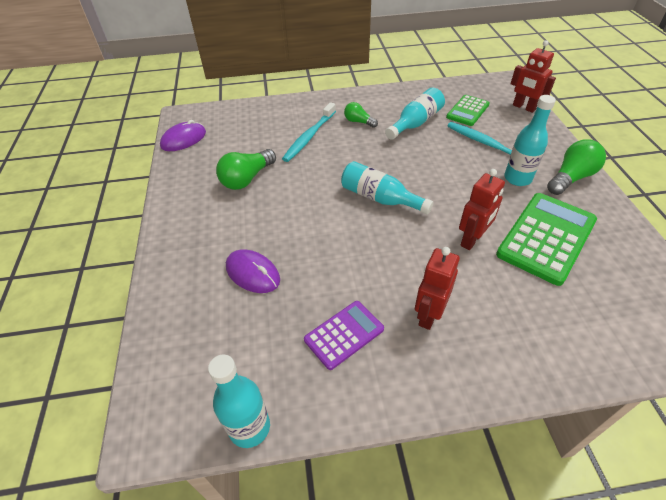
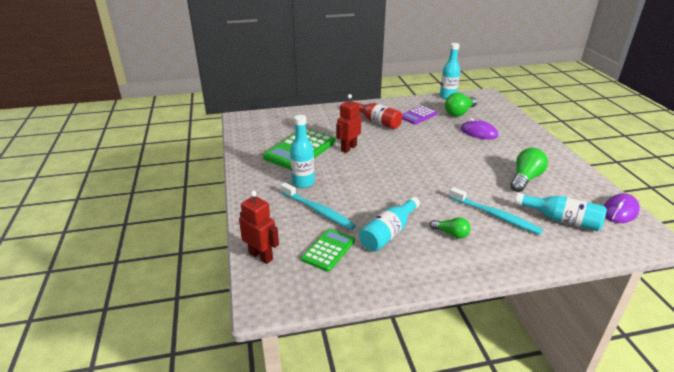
camera: 175 degrees right, 15 degrees down
(309, 137) = (495, 215): turquoise toothbrush -> turquoise toothbrush turned 105 degrees clockwise
(380, 198) = (412, 168): turquoise bottle -> turquoise bottle (561, 220)
(429, 315) = (377, 121): red robot -> red bottle
(571, 178) = (259, 184): green light bulb -> green light bulb (459, 113)

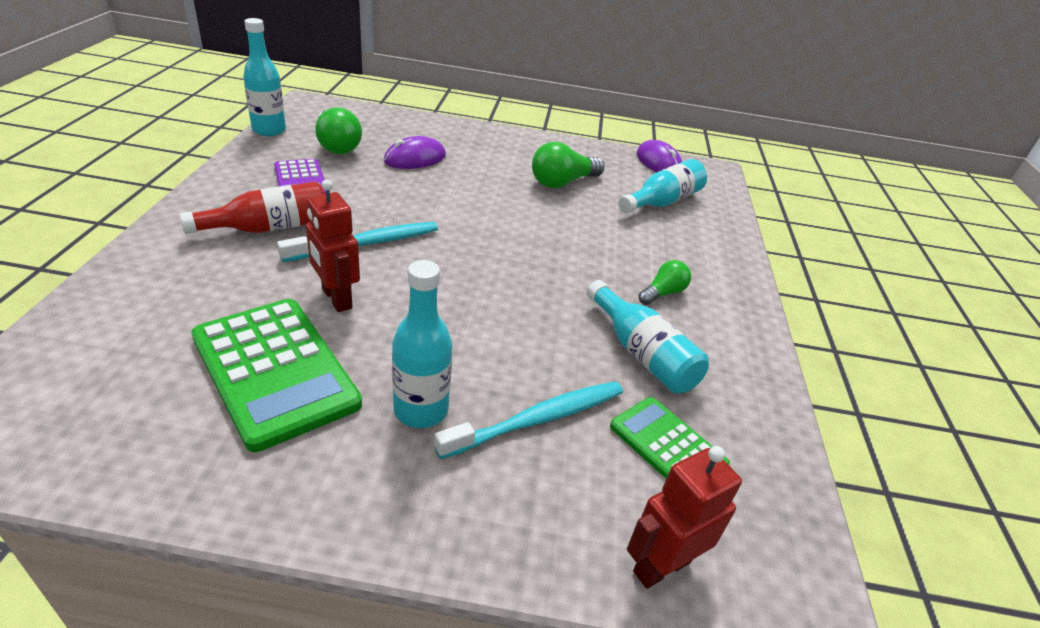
camera: 75 degrees left, 5 degrees up
(495, 215) = (635, 240): turquoise toothbrush -> turquoise toothbrush (366, 243)
(525, 179) = (562, 182): green light bulb -> green light bulb turned 90 degrees counterclockwise

